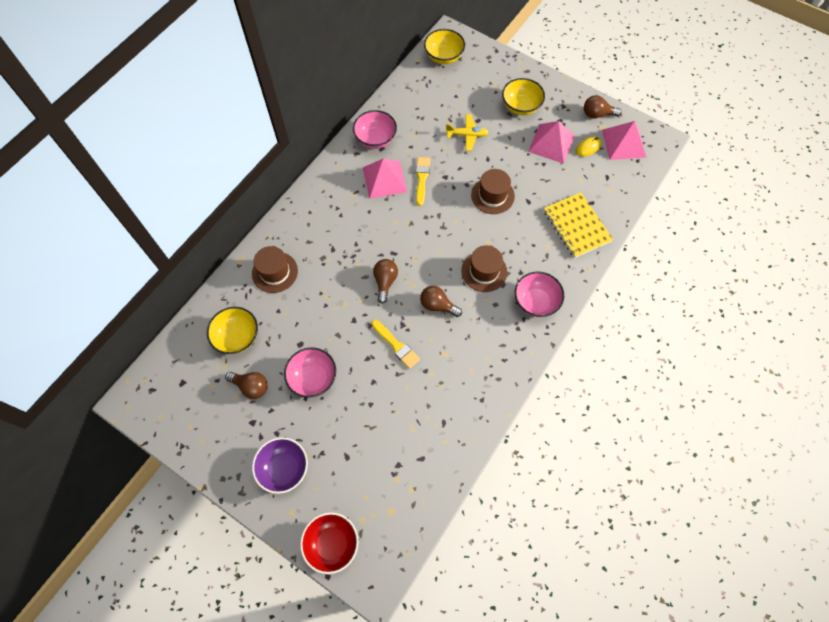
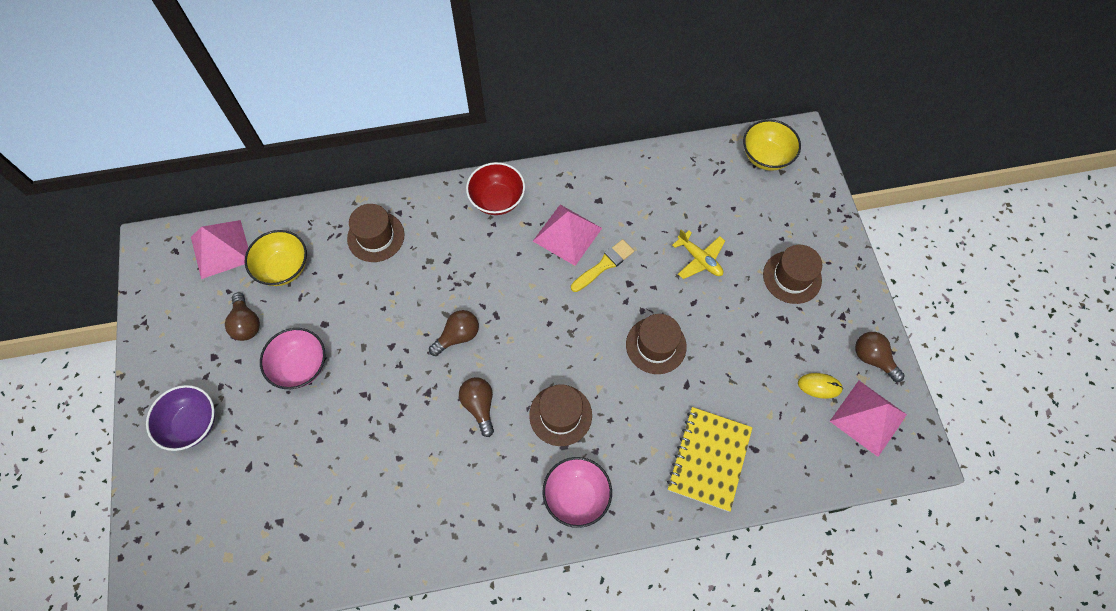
camera: 45 degrees right, 0 degrees up
(332, 544) = (154, 532): red bowl -> red bowl (497, 200)
(375, 139) = (603, 186): pink bowl -> none
(396, 345) = (400, 407): yellow brush -> none
(520, 107) = (792, 277): yellow bowl -> brown hat
(551, 143) = (782, 345): pink pyramid -> pink pyramid (221, 249)

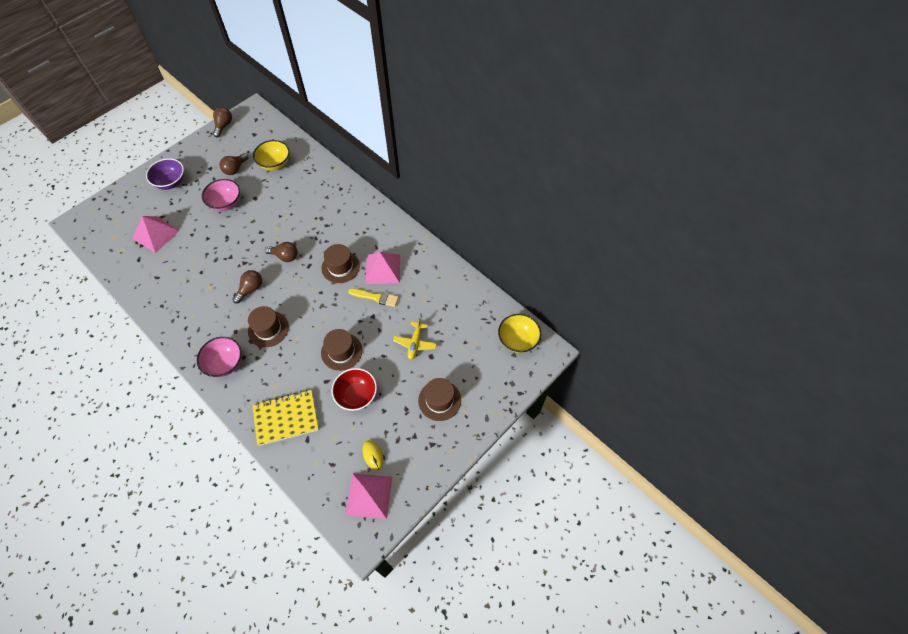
camera: 55 degrees right, 5 degrees down
(221, 249) = (268, 134): pink pyramid -> pink pyramid (156, 234)
(376, 236) = (319, 188): brown hat -> brown hat (340, 267)
(497, 200) = (380, 225): red bowl -> red bowl (356, 395)
(872, 358) = (413, 478): brown light bulb -> brown light bulb (224, 126)

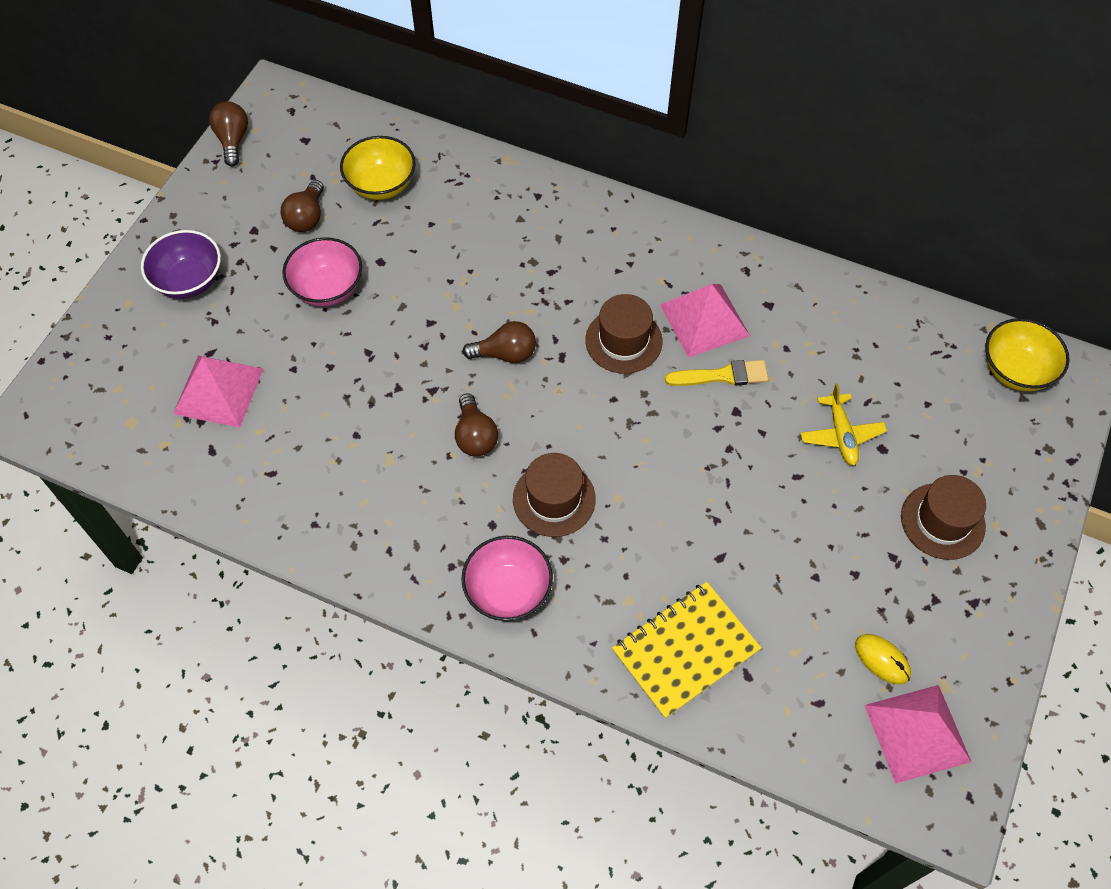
camera: 20 degrees left, 0 degrees up
(250, 289) = (475, 436): brown light bulb -> brown light bulb turned 150 degrees clockwise
(341, 351) = (716, 494): brown hat -> none
(356, 395) = (791, 563): red bowl -> none

